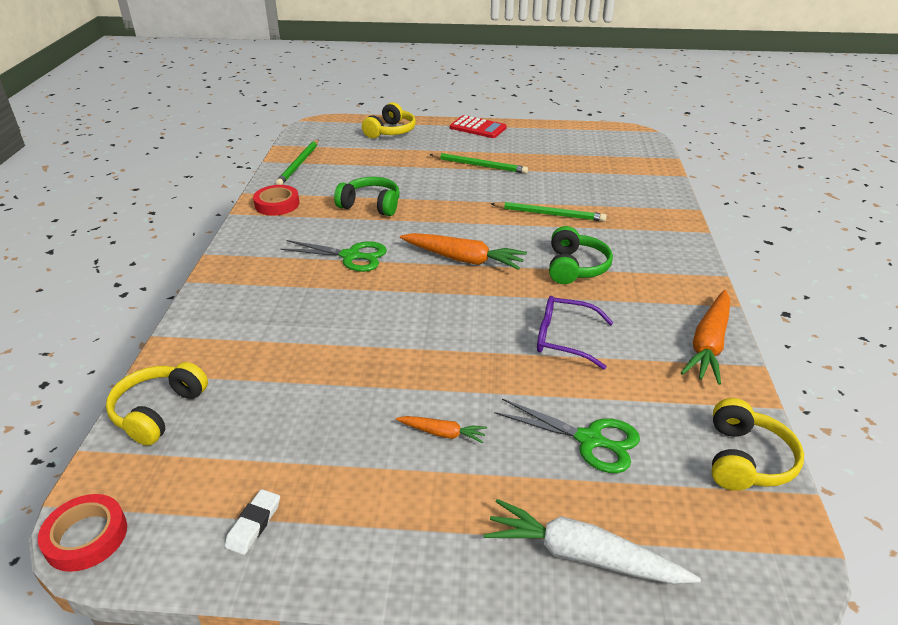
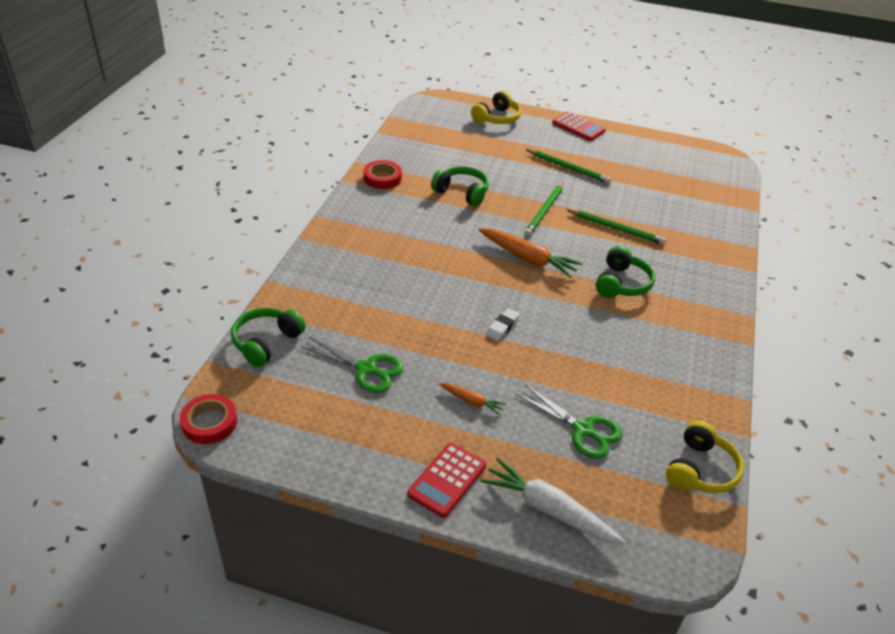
camera: 10 degrees right, 5 degrees up
(159, 411) = (266, 342): yellow headphones -> green headphones
(254, 524) = (322, 438): white eraser -> white eraser (502, 327)
(299, 164) = (408, 140): green pencil -> green pencil (545, 211)
(351, 256) = (434, 239): green scissors -> green scissors (366, 369)
(437, 545) = (447, 480): none -> red calculator
(564, 339) = (590, 345): purple glasses -> none
(708, 344) = (710, 373): orange carrot -> none

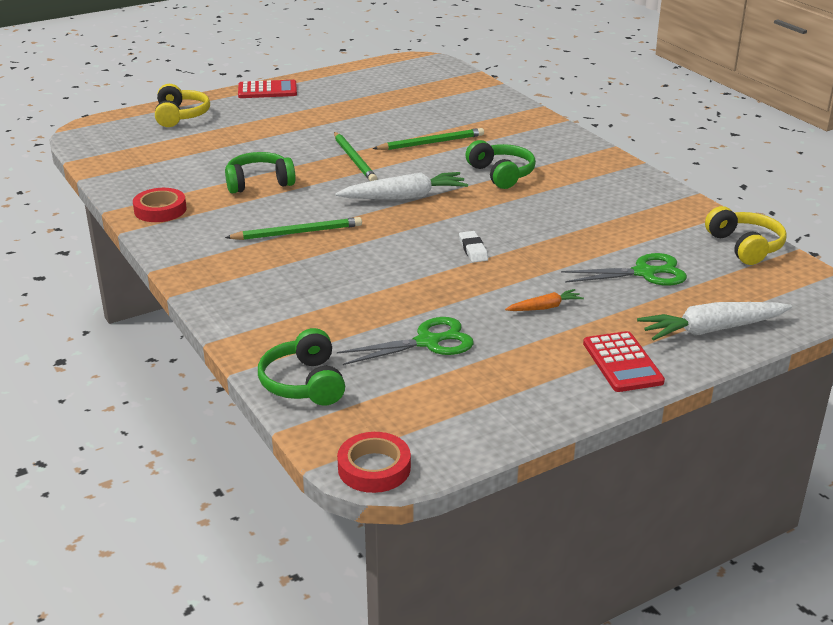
camera: 45 degrees left, 10 degrees down
(528, 259) = (404, 197): orange carrot -> white carrot
(568, 168) = (316, 122): green pencil -> green pencil (297, 232)

